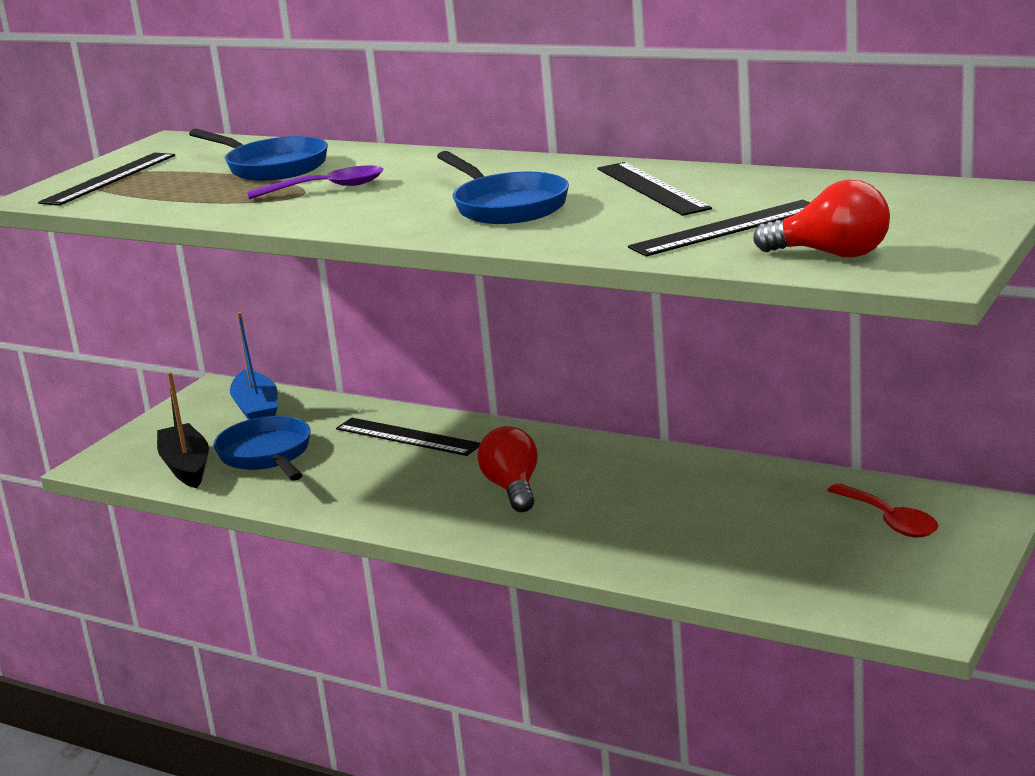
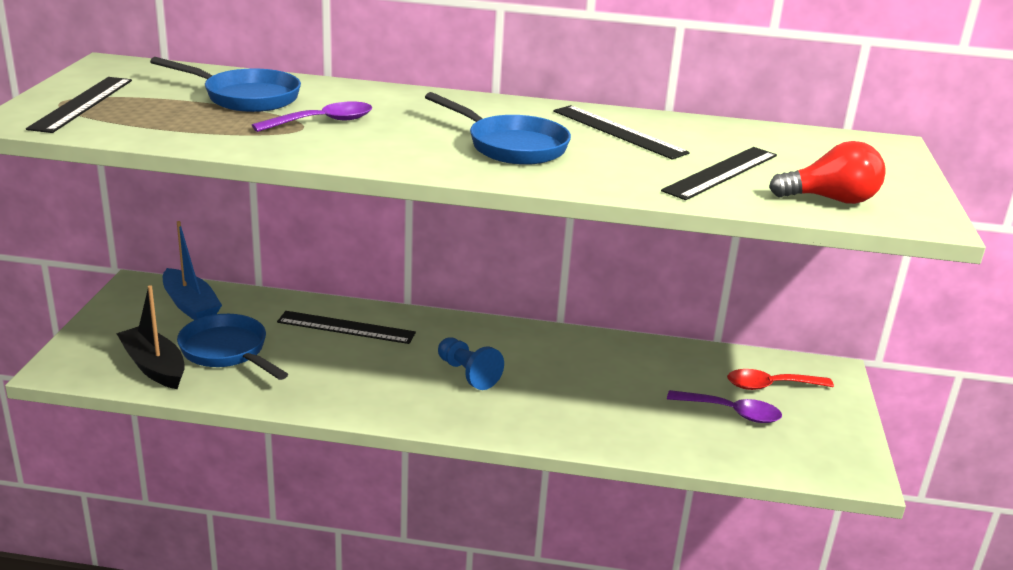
camera: 25 degrees left, 5 degrees up
(513, 489) = (467, 374): red light bulb -> blue pawn
(811, 546) = (731, 412): none -> purple spoon
(889, 520) = (770, 386): red spoon -> red spoon turned 135 degrees clockwise

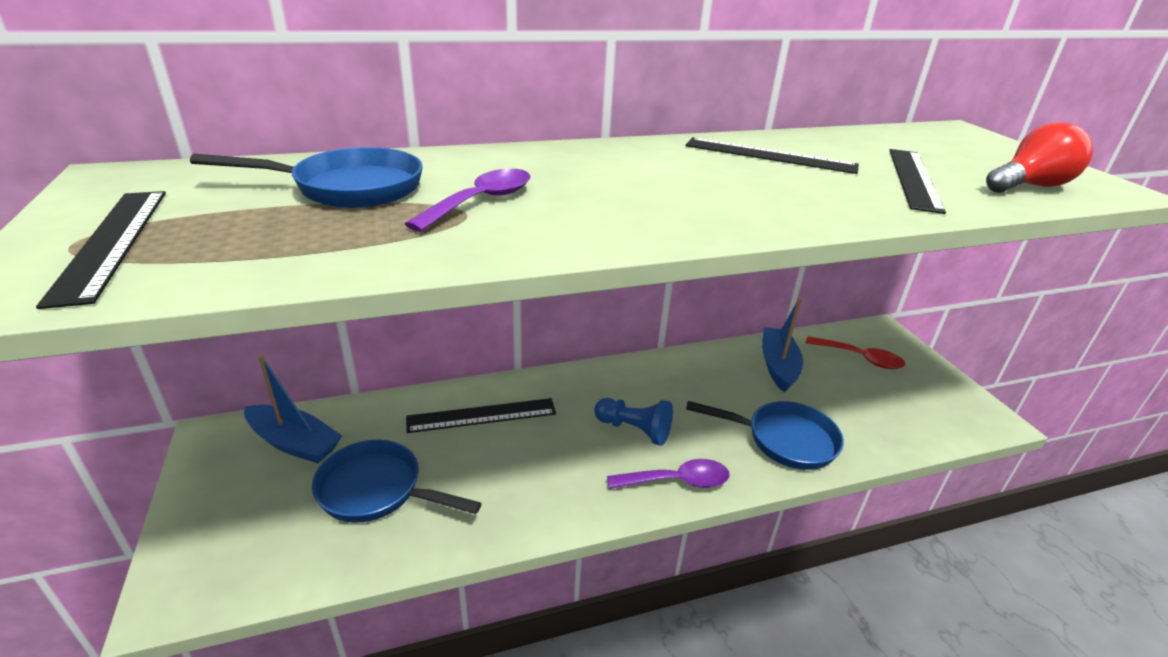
camera: 25 degrees left, 5 degrees up
(154, 367) = (301, 545): black boat -> none
(511, 146) = (710, 189): blue pan -> blue pan (784, 440)
(667, 367) = (778, 366): none -> blue boat
(731, 412) = (861, 394): purple spoon -> purple spoon (677, 481)
(770, 386) = (860, 358): red spoon -> red spoon turned 120 degrees counterclockwise

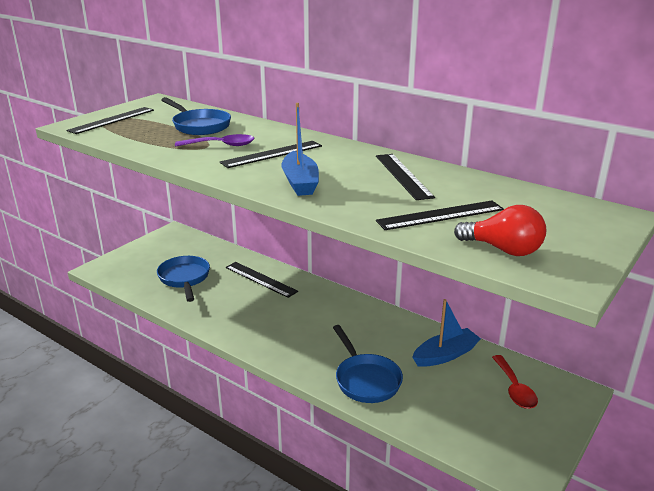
camera: 55 degrees right, 5 degrees down
(294, 443) = (190, 248): blue boat -> blue boat (300, 182)
(585, 186) = (272, 154): none -> black ruler
(634, 430) = (306, 325): blue pawn -> none
(677, 481) = (282, 353): purple spoon -> none

